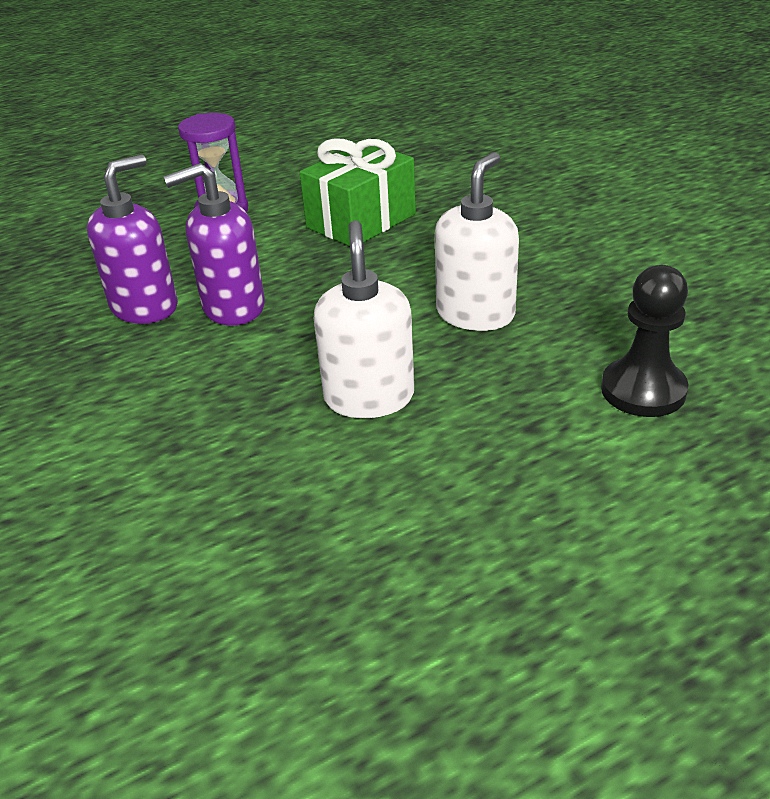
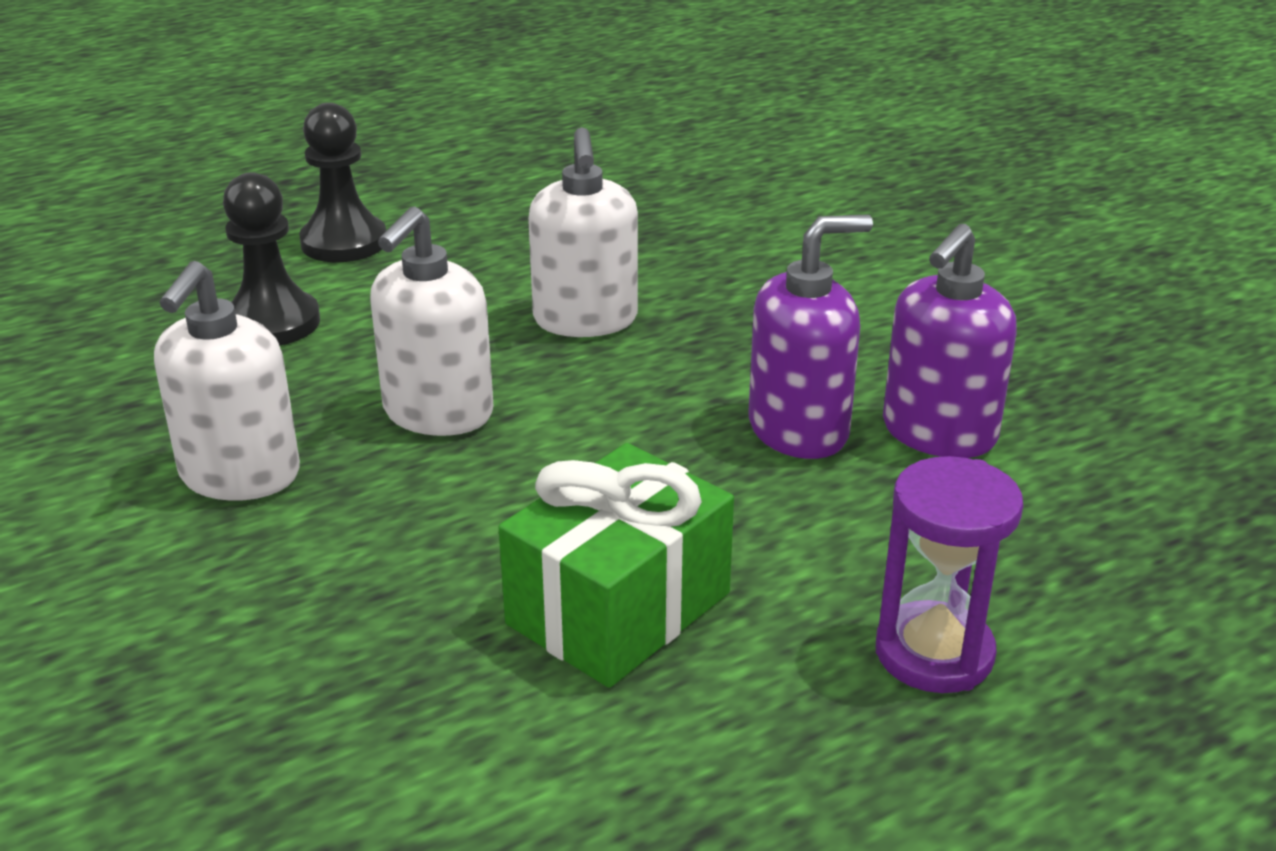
camera: 175 degrees right, 5 degrees down
(588, 273) = (239, 475): none -> white soap dispenser
(634, 503) = (344, 242): none -> black pawn

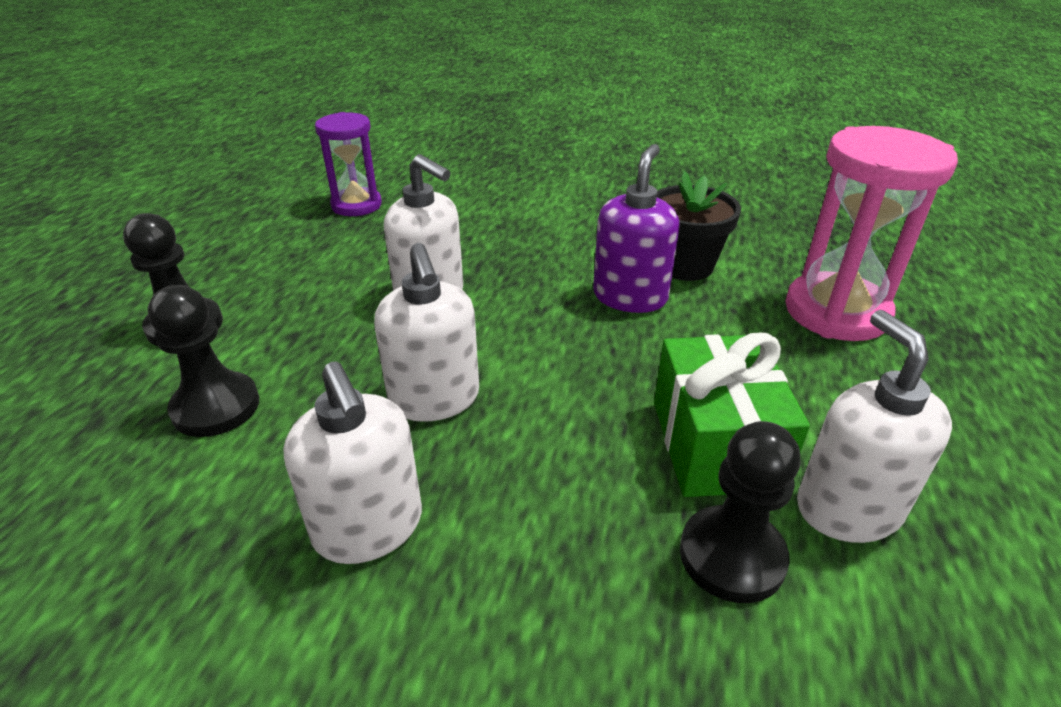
camera: 45 degrees left, 5 degrees up
(462, 691) = (732, 556): none -> black pawn
(643, 744) = (847, 508): none -> white soap dispenser
(934, 653) = (854, 368): purple hourglass -> purple hourglass (356, 205)
(938, 433) = (684, 265): purple soap dispenser -> black flower pot
(1046, 590) = (836, 312): none -> pink hourglass

